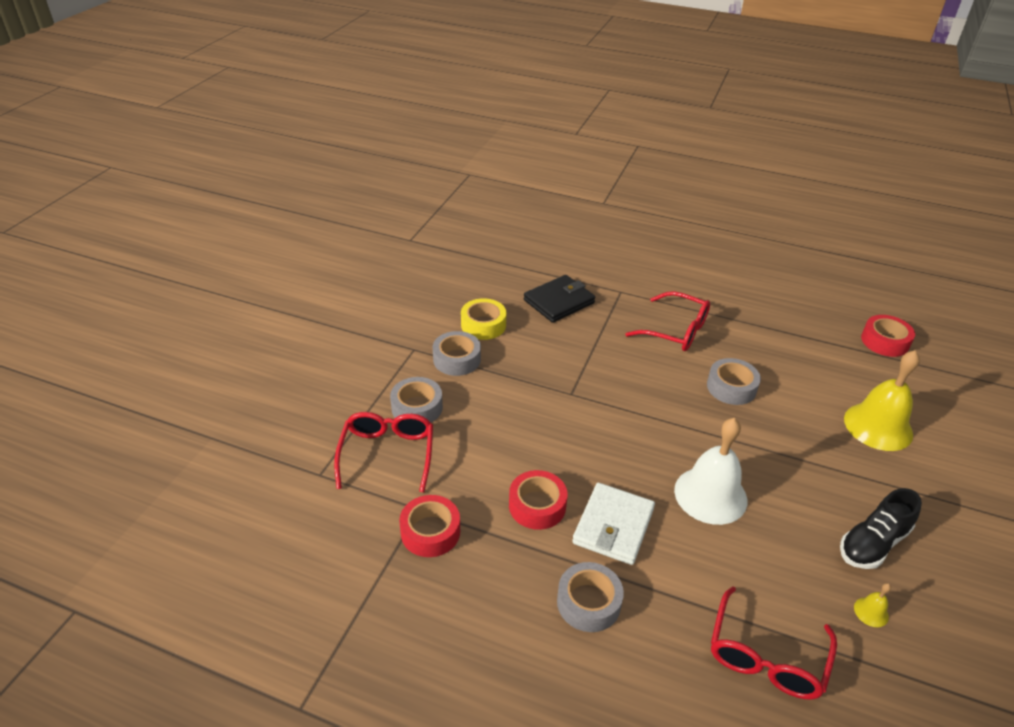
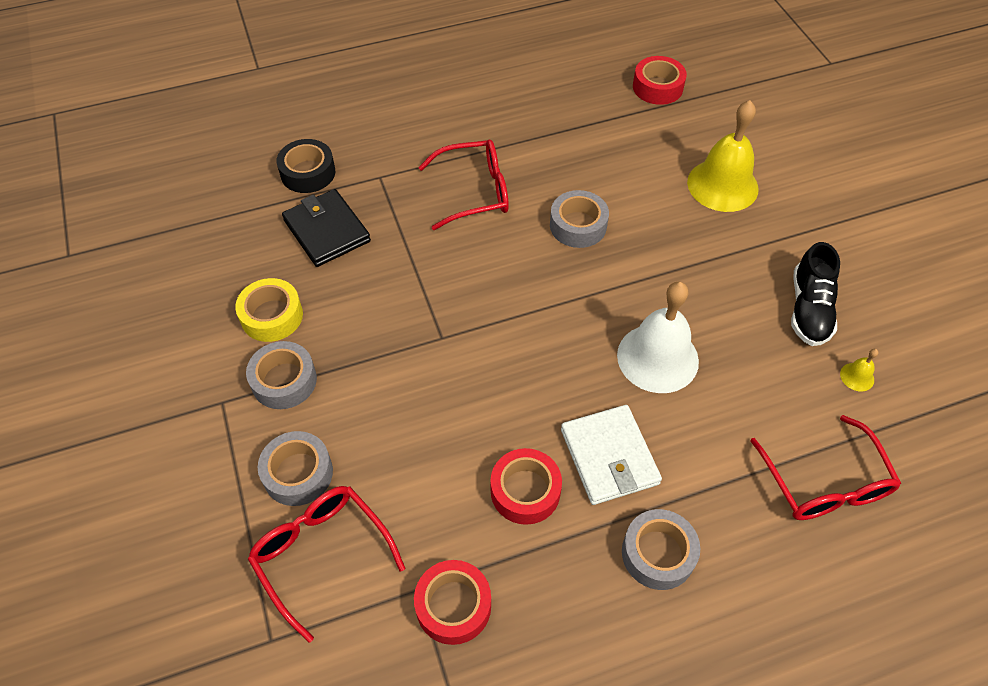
camera: 40 degrees left, 15 degrees up
(559, 301) = (327, 231): black wallet -> black wallet turned 45 degrees counterclockwise
(578, 267) = (308, 173): none -> black tape

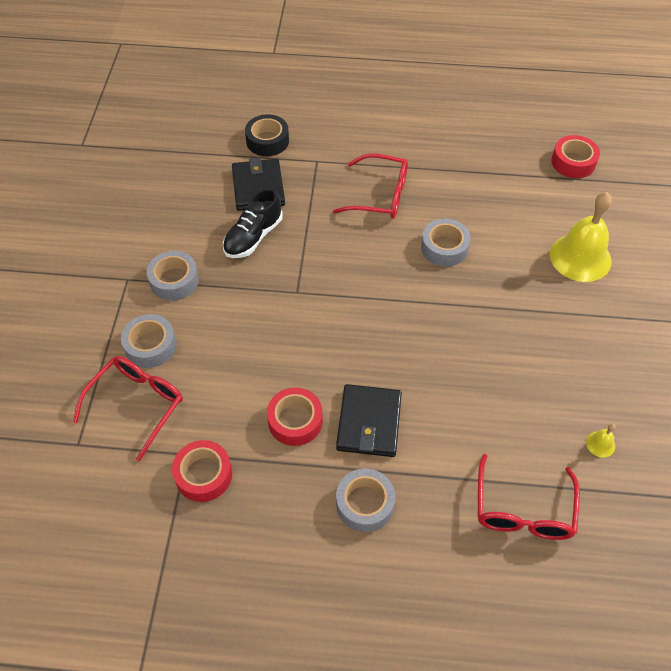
camera: 25 degrees right, 0 degrees up
(272, 316) = (189, 233): yellow tape -> none
(321, 554) = (137, 404): red glasses -> red glasses turned 45 degrees clockwise
(609, 457) = (369, 422): white wallet -> black wallet
(657, 358) = (447, 367): white bell -> none
(809, 309) = (592, 378): black shoe -> black shoe (253, 237)

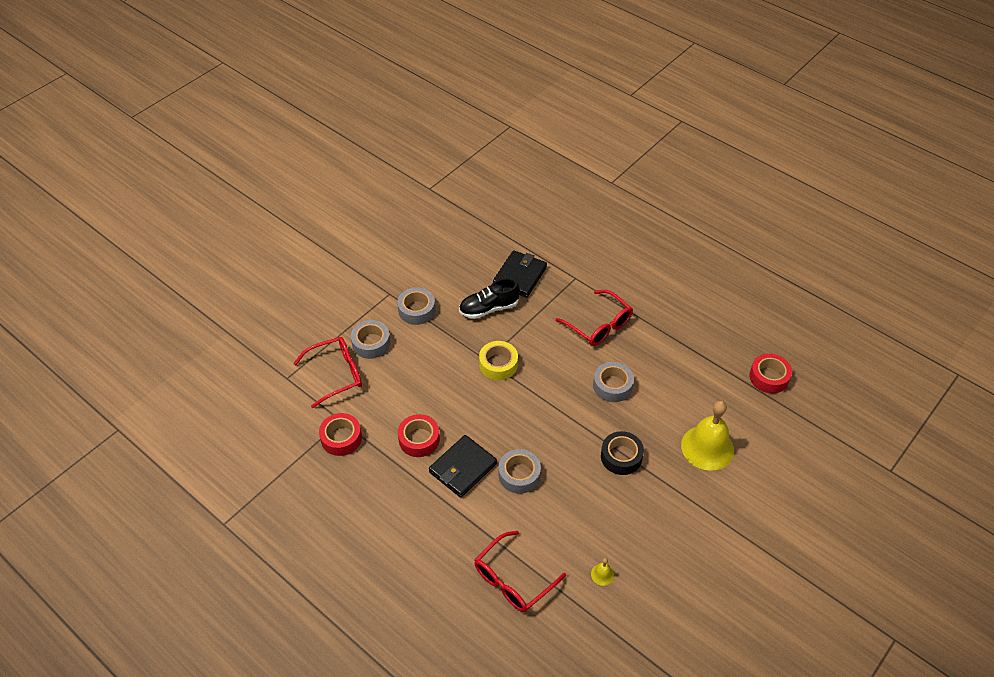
camera: 35 degrees right, 5 degrees down
(267, 141) = (553, 246): black tape -> black tape (621, 457)
(313, 290) = (498, 364): none -> yellow tape
(365, 503) = (419, 513): grey tape -> grey tape (519, 475)

